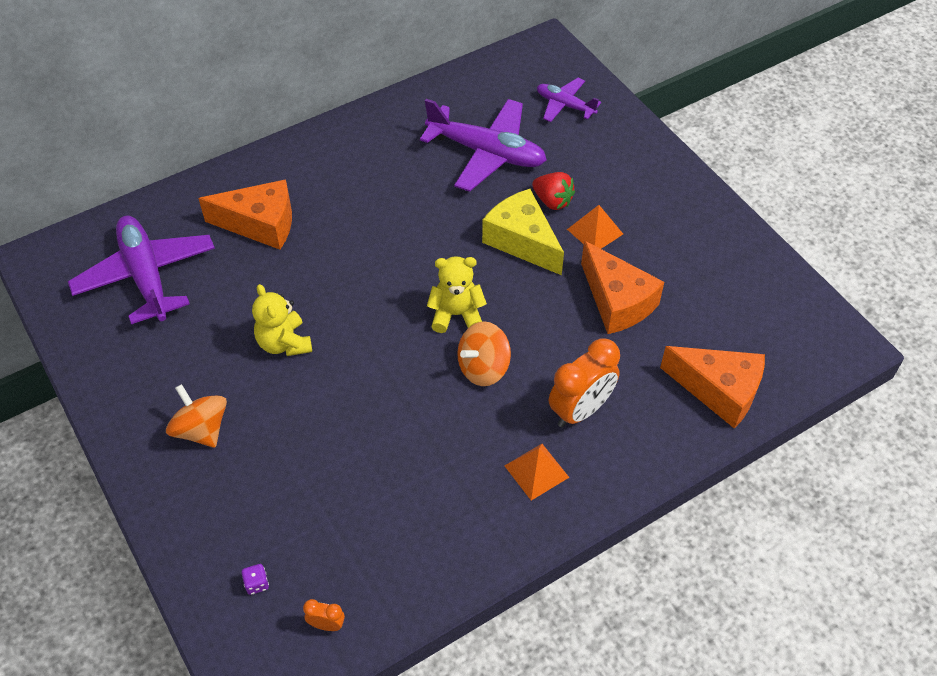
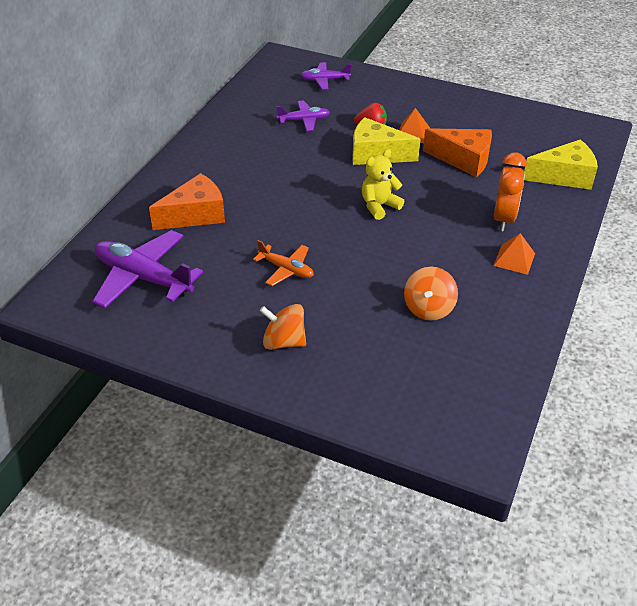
camera: 35 degrees left, 10 degrees down
(257, 584) = (418, 403): purple dice -> none
(284, 343) = (286, 269): yellow teddy bear -> orange plane
(326, 625) = (486, 399): orange clock -> none
(483, 368) = (426, 224): orange spinning top -> orange spinning top (428, 308)
(486, 153) = (304, 120): purple plane -> purple plane, size x0.55
(719, 391) = (564, 176): orange cheese -> yellow cheese

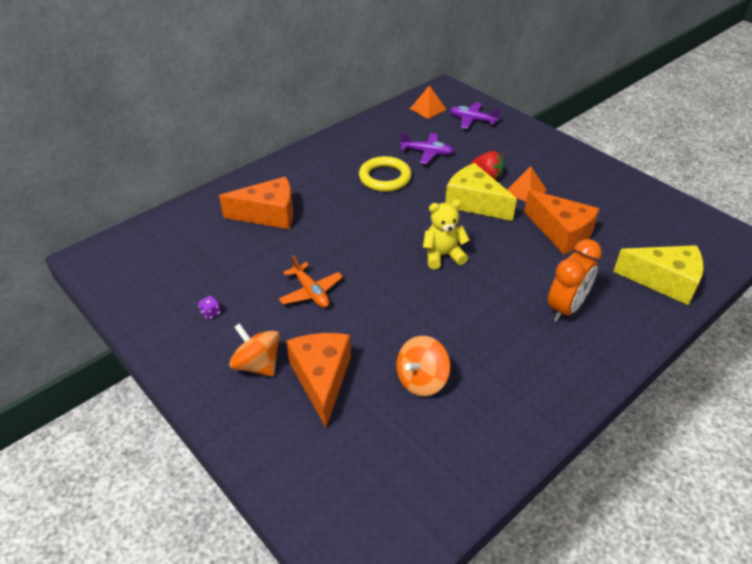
camera: 25 degrees right, 0 degrees up
(143, 278) = (183, 259): purple plane -> none
(208, 315) = (211, 313): none -> purple dice
(281, 153) = (385, 177): none -> yellow ring
(347, 334) = (321, 379): none -> orange cheese
(514, 259) = (549, 356): orange pyramid -> orange pyramid (428, 109)

